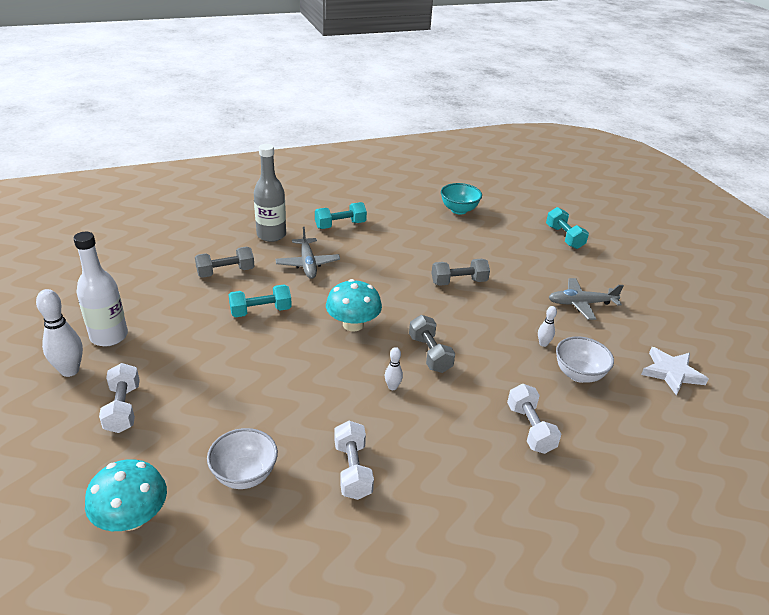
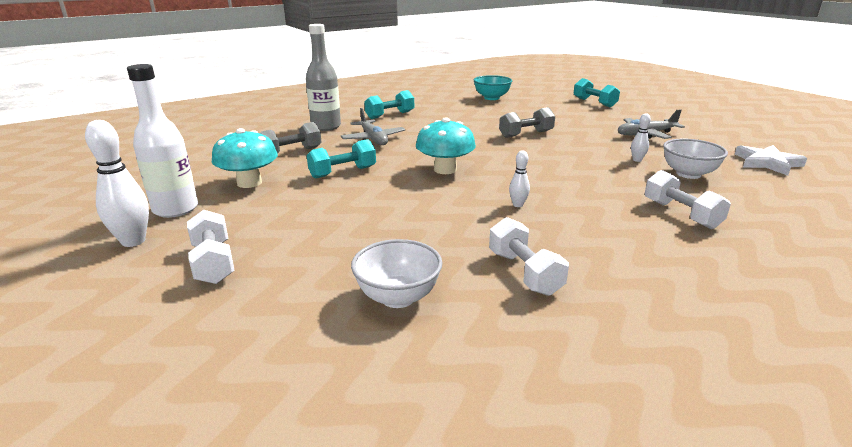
camera: 10 degrees left, 10 degrees down
(132, 517) = (265, 364): turquoise mushroom -> turquoise mushroom (249, 183)
(429, 354) = (536, 179): grey dumbbell -> none

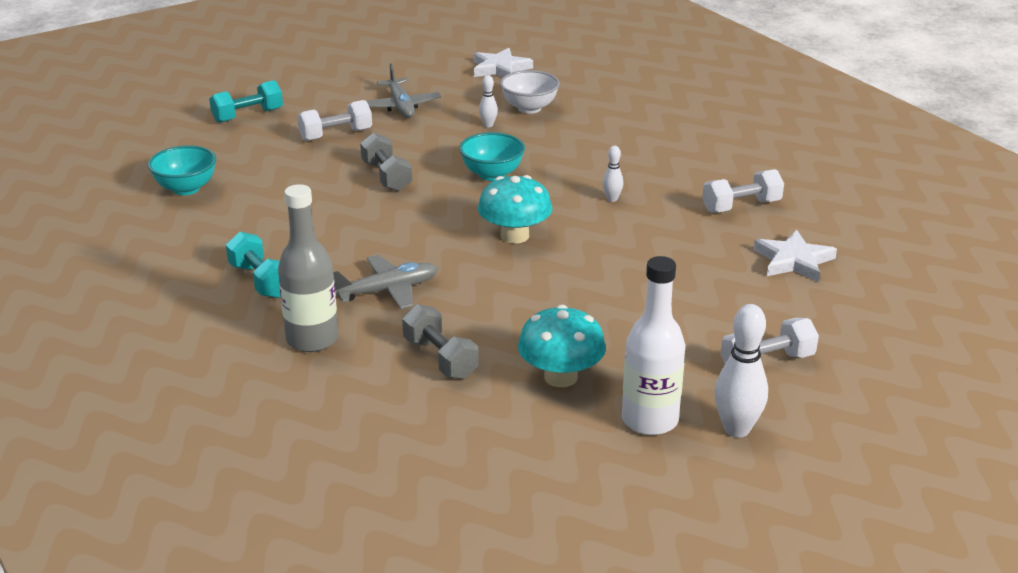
camera: 90 degrees left, 5 degrees up
(343, 172) = (522, 307): turquoise dumbbell -> none
(398, 297) = (793, 261): white bowl -> white star
(544, 162) = (492, 174): none -> turquoise bowl
(681, 214) = (623, 129): white dumbbell -> white dumbbell (336, 135)

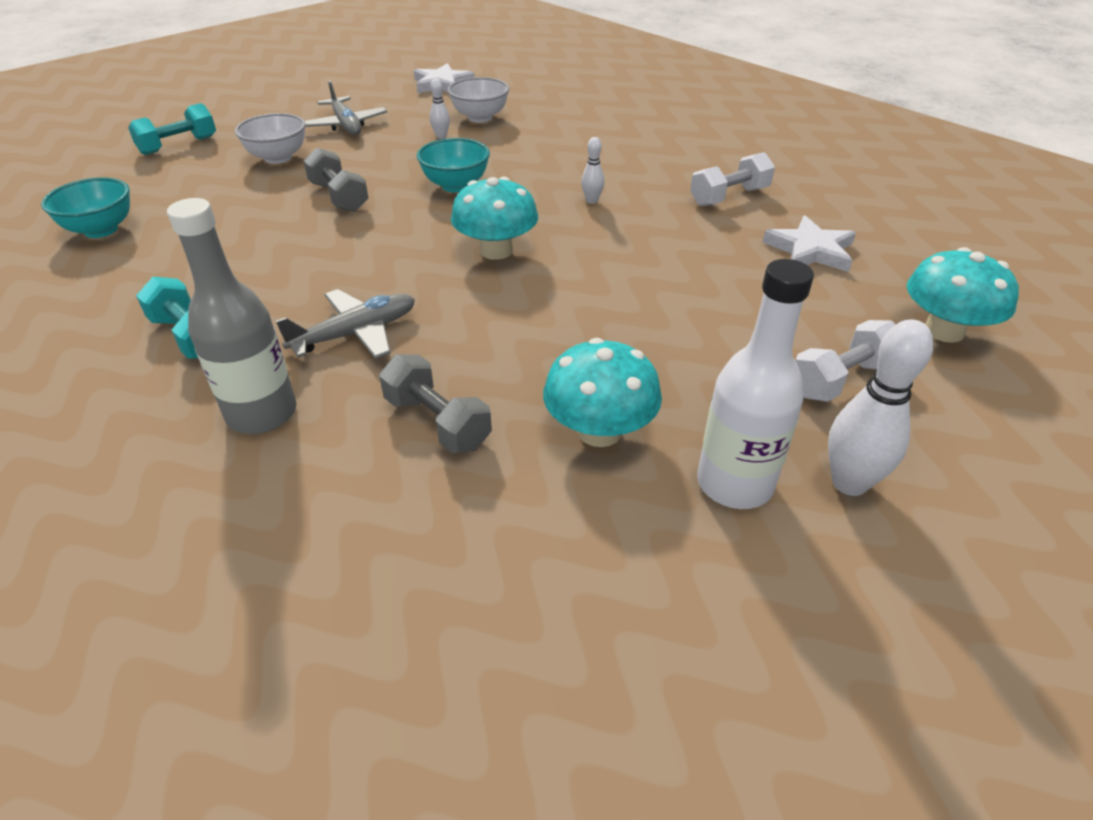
camera: 10 degrees left, 10 degrees up
(336, 135) = (278, 158): white dumbbell -> white bowl
(875, 336) = (944, 331): none -> turquoise mushroom

